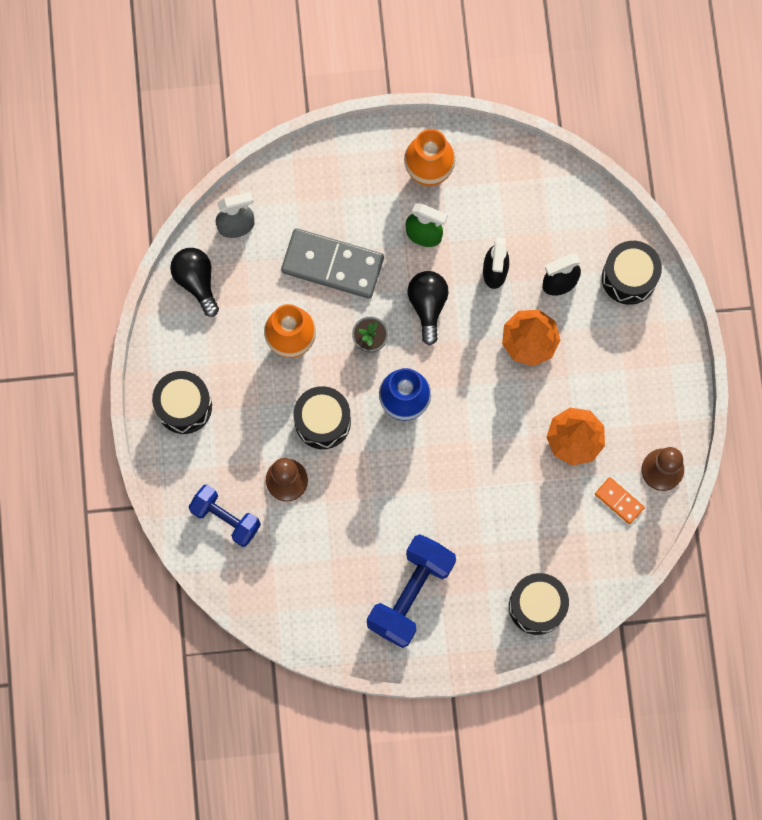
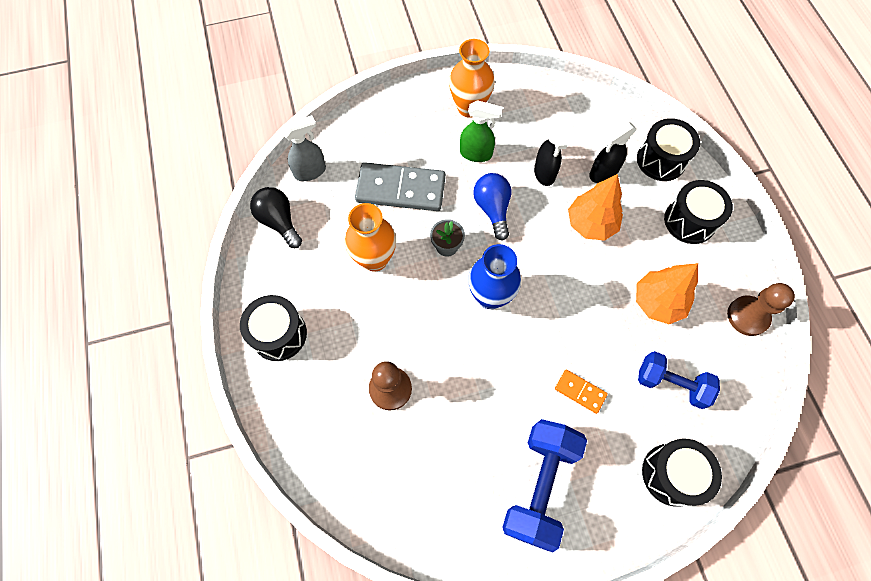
camera: 10 degrees left, 10 degrees down
(226, 518) = (334, 438): blue dumbbell -> blue dumbbell (671, 384)
(322, 421) = (416, 326): black drum -> black drum (689, 221)
(428, 305) = (492, 209): black light bulb -> blue light bulb
(619, 501) = (718, 352): orange domino -> orange domino (580, 392)

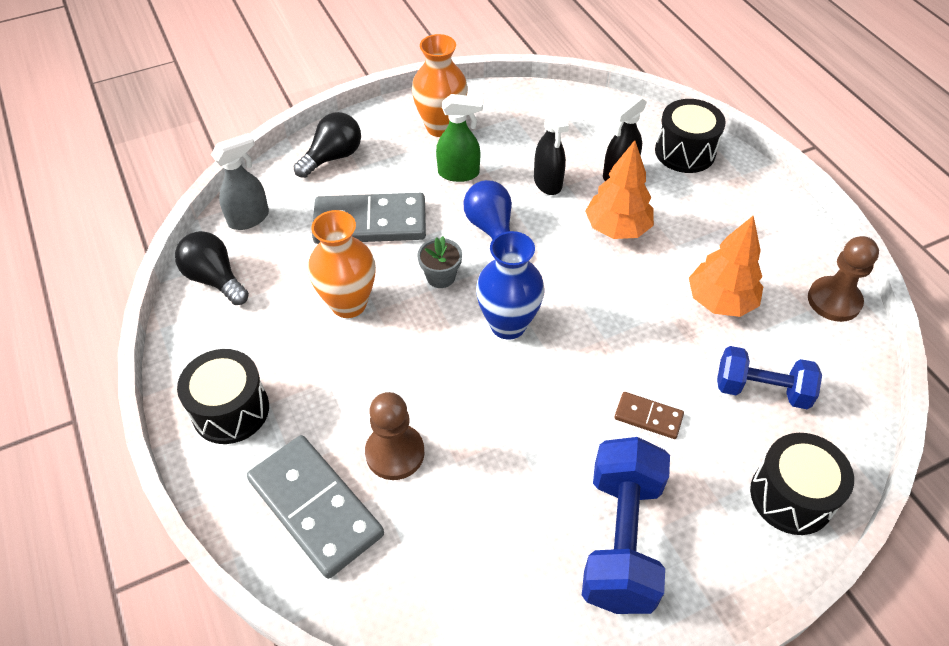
camera: 10 degrees left, 15 degrees down
(328, 422) = (315, 507): none -> grey domino
(381, 124) = (333, 157): none -> black light bulb
(580, 392) = (648, 417): orange domino -> brown domino
(689, 221) = (735, 209): black drum -> none

